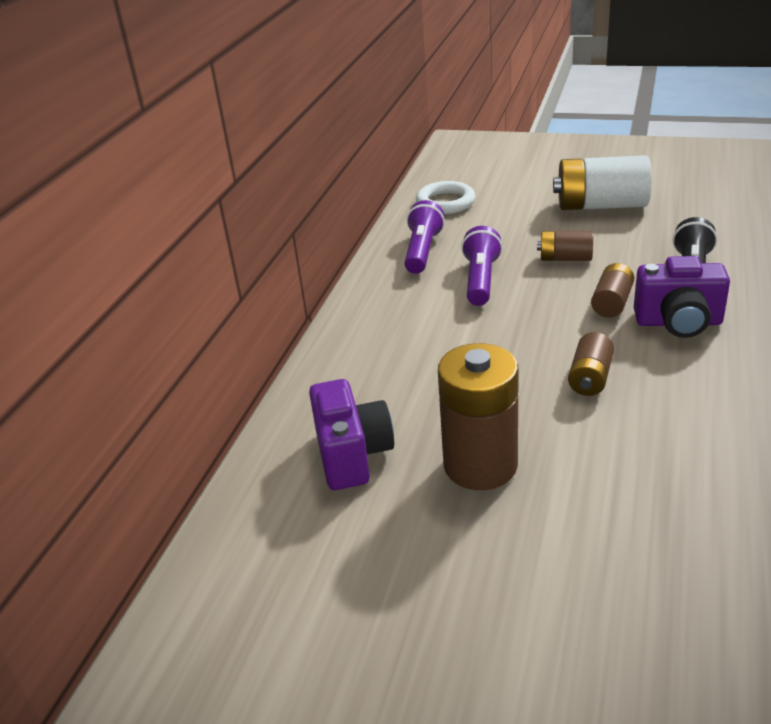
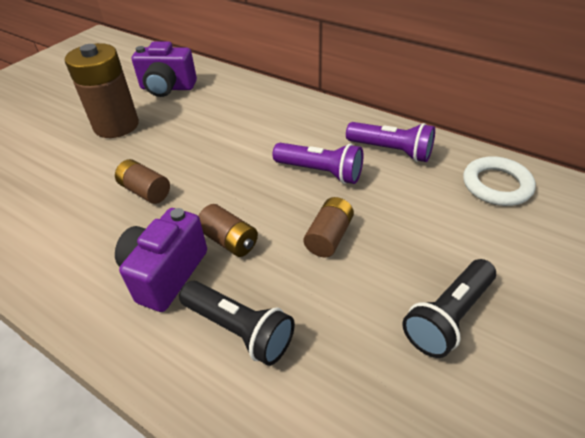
camera: 105 degrees right, 10 degrees up
(601, 205) = (448, 316): white battery -> black flashlight

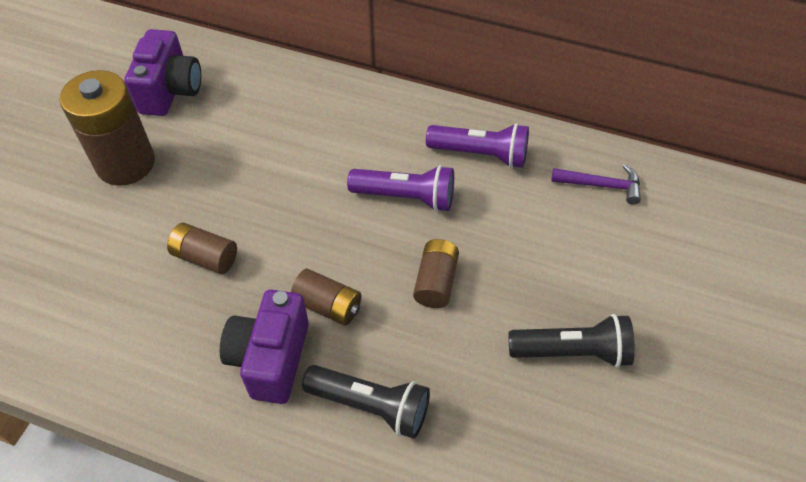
camera: 15 degrees left, 10 degrees up
(167, 88) = (170, 91): purple camera -> purple camera turned 75 degrees counterclockwise
(448, 316) = (572, 351): black flashlight -> black flashlight turned 120 degrees counterclockwise
(496, 185) = (601, 185): white ring -> purple hammer

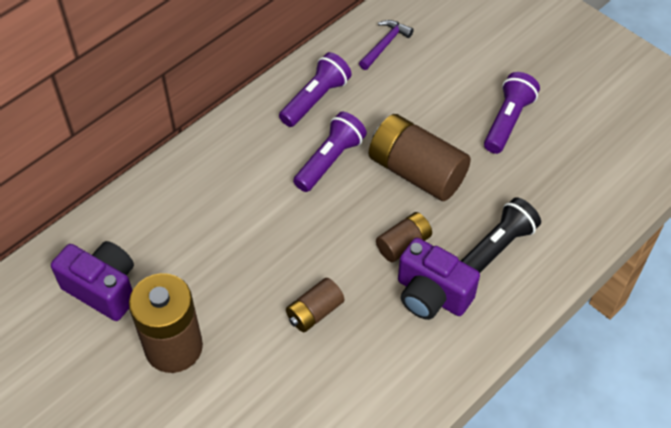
camera: 65 degrees left, 0 degrees up
(435, 282) = (416, 172): brown battery -> brown battery, size x1.85
(572, 351) = (507, 121): black flashlight -> purple flashlight

